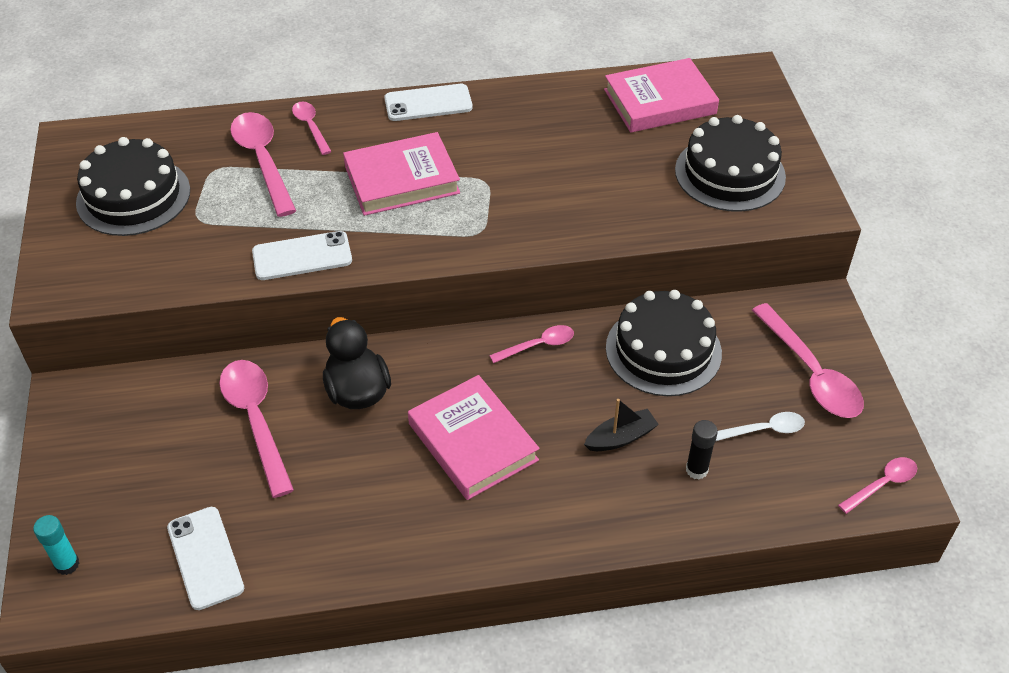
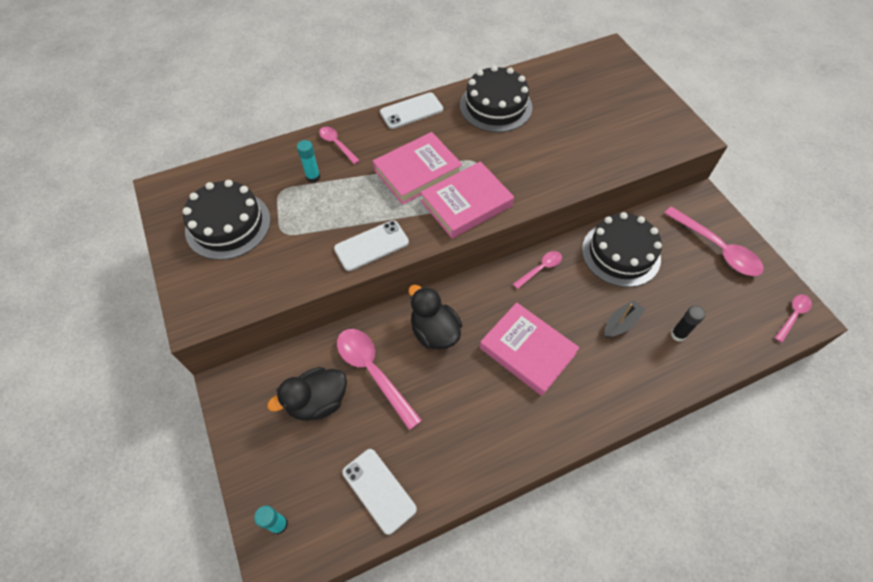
camera: 15 degrees left, 10 degrees up
(171, 439) = (318, 402): none -> black duck
(263, 161) = (313, 177): pink spoon -> turquoise glue stick
(660, 102) = (563, 81): pink book -> pink book (466, 203)
(730, 173) = (630, 123): black cake -> black cake (495, 106)
(764, 430) = (706, 295): white spoon -> none

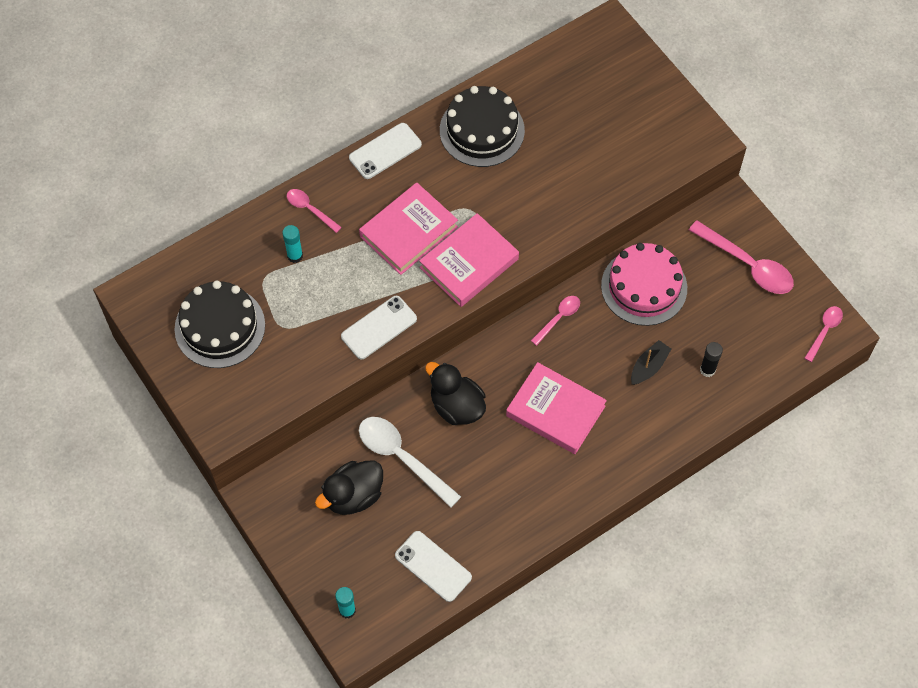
camera: 10 degrees left, 5 degrees up
(373, 372) = (402, 458): pink spoon -> white spoon
(621, 253) = (644, 287): black cake -> pink cake

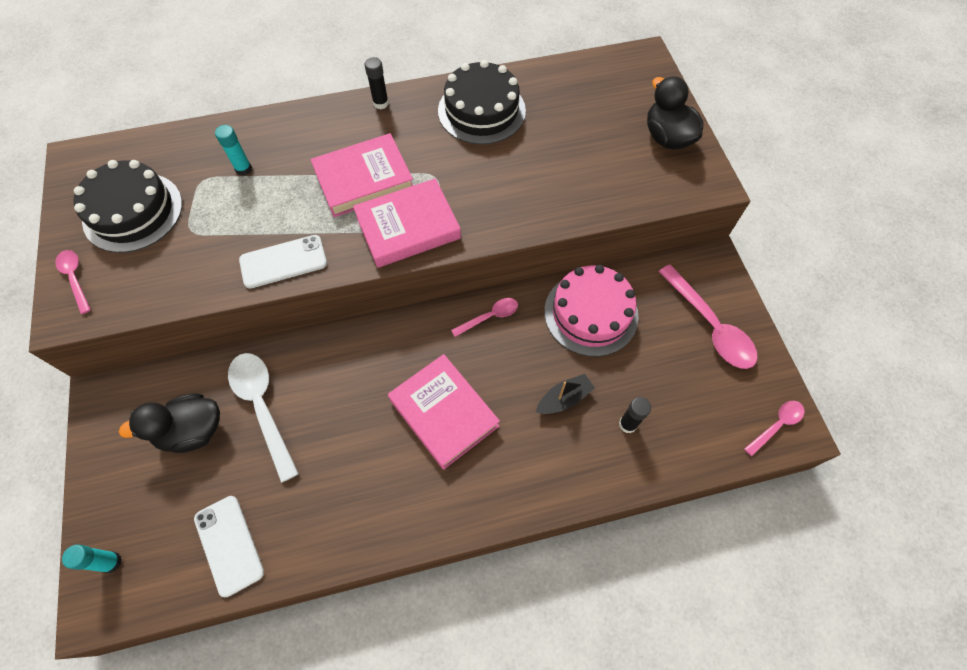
camera: 20 degrees right, 0 degrees up
(310, 209) = (282, 133): pink spoon -> pink spoon (75, 278)
(385, 151) = (381, 103): white phone -> black glue stick
(456, 406) = (345, 372): black duck -> black duck (667, 137)

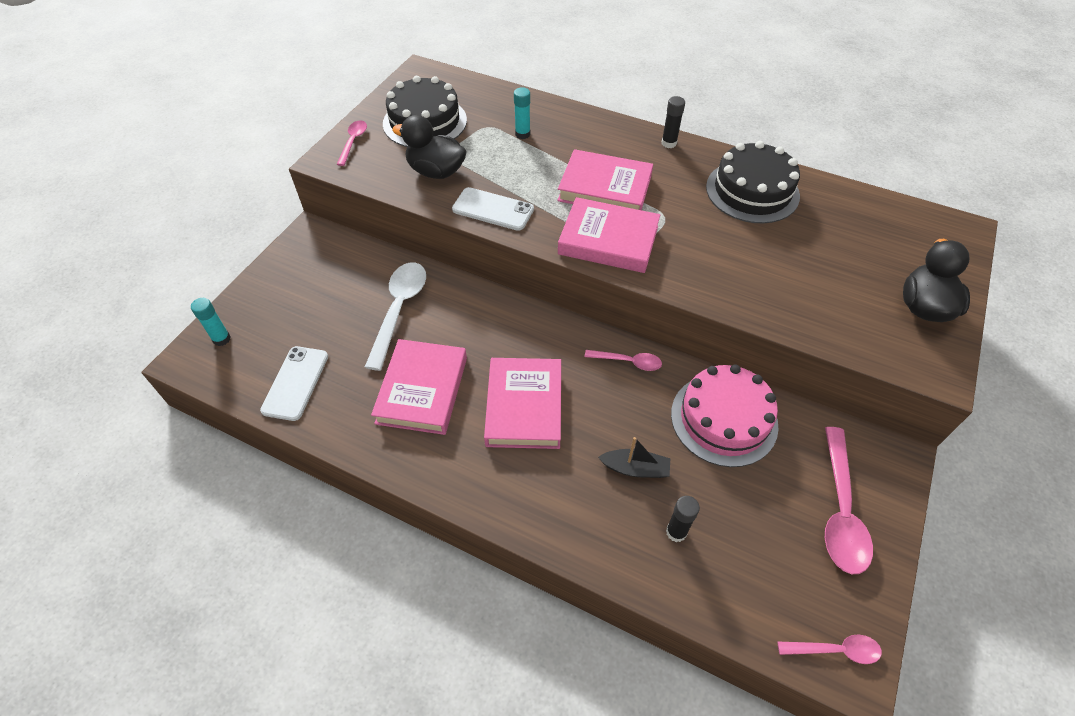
camera: 40 degrees right, 10 degrees down
(192, 431) = (341, 293): black duck -> black duck (436, 171)
(350, 463) = (422, 390): none -> pink book

